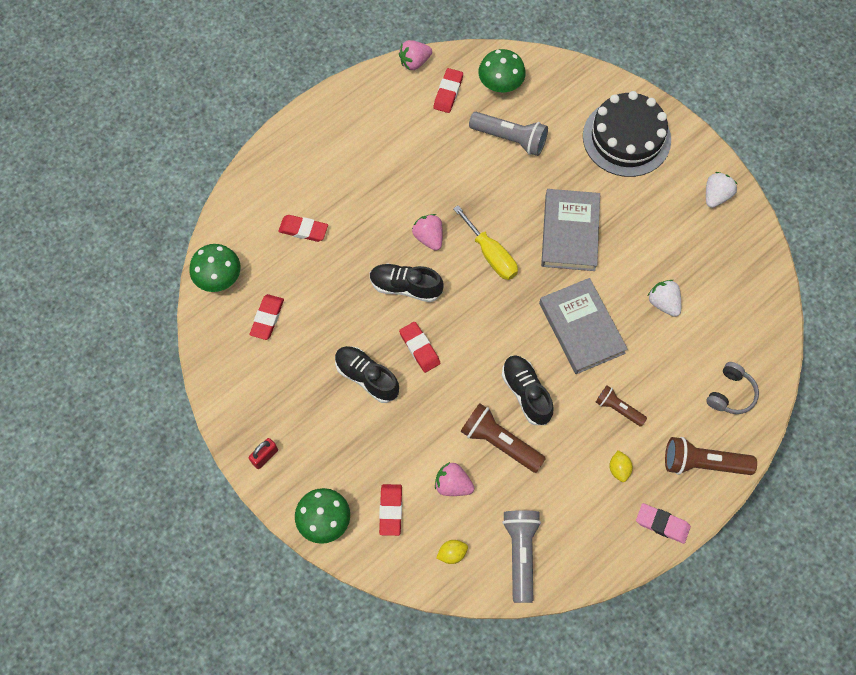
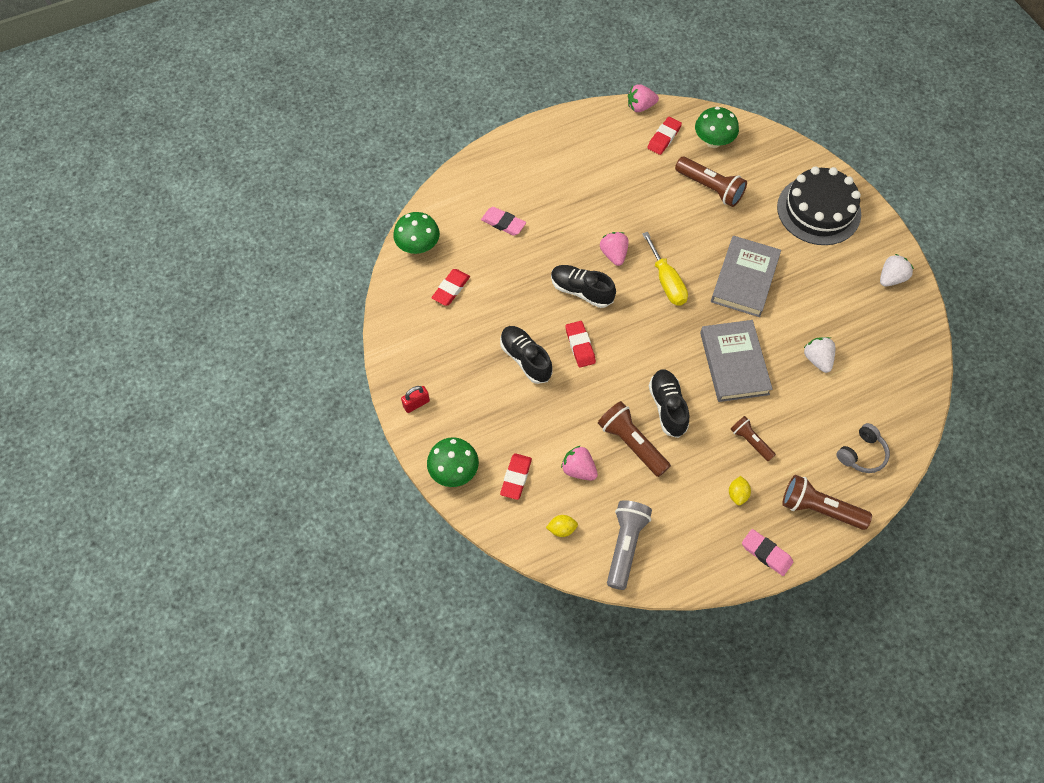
camera: 15 degrees right, 5 degrees down
(303, 230) = (503, 223): red eraser -> pink eraser
(510, 139) = (710, 188): grey flashlight -> brown flashlight

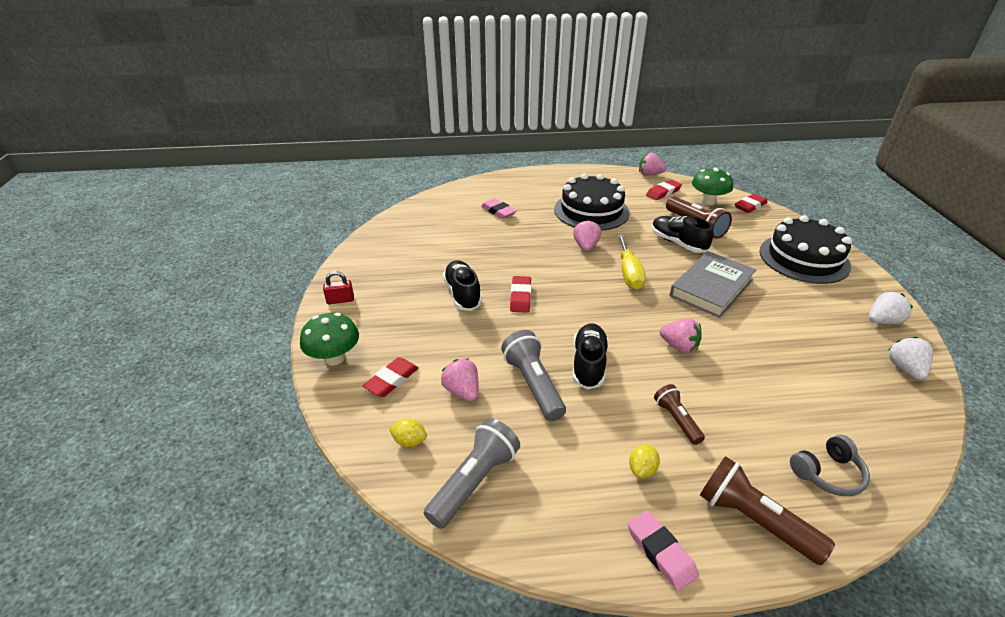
camera: 20 degrees right, 25 degrees down
(418, 246) = (419, 210): green mushroom -> none
(451, 289) = (428, 238): red eraser -> red eraser (750, 206)
(581, 291) = (543, 262): black shoe -> black shoe (678, 243)
(599, 193) = (591, 211): none -> black cake
(631, 443) = (533, 384): brown flashlight -> grey flashlight
(734, 363) = (679, 347): grey book -> pink strawberry
(817, 359) = (781, 366): white strawberry -> white strawberry (905, 369)

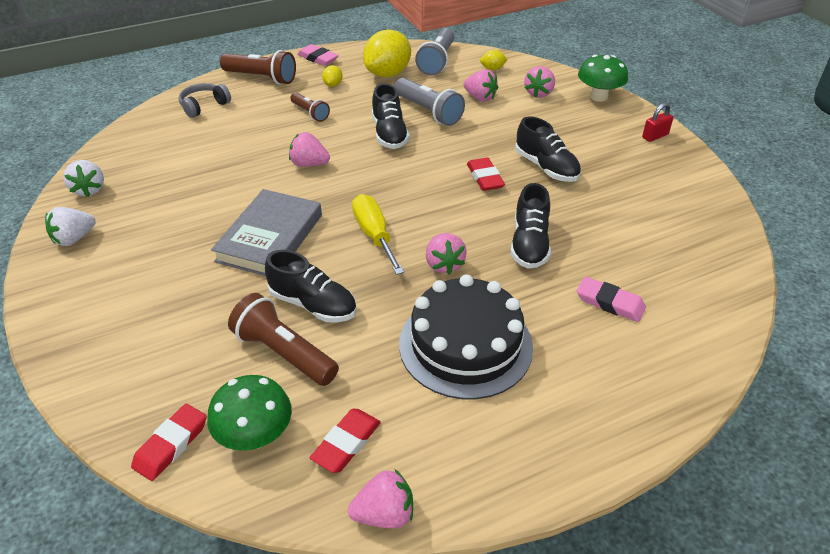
camera: 160 degrees right, 5 degrees up
(392, 380) = (539, 93): red eraser -> pink strawberry
(521, 246) = (529, 244): none -> black shoe
(557, 473) = (388, 74): none -> yellow lemon
(804, 258) = (124, 320): black cake -> none

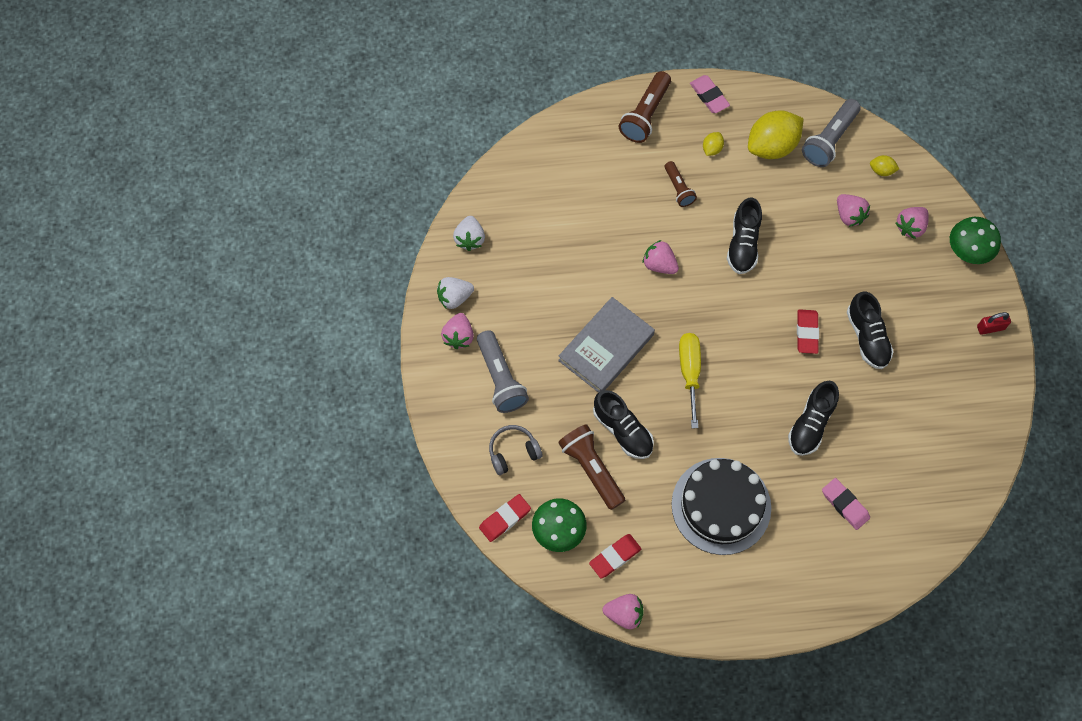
camera: 20 degrees right, 25 degrees up
(204, 106) = (582, 146): grey headphones -> grey headphones (513, 452)
(261, 78) = (645, 115): brown flashlight -> brown flashlight turned 75 degrees clockwise
(428, 112) = (791, 222): grey flashlight -> grey flashlight (500, 378)
(444, 264) = (734, 423): pink strawberry -> pink strawberry (458, 336)

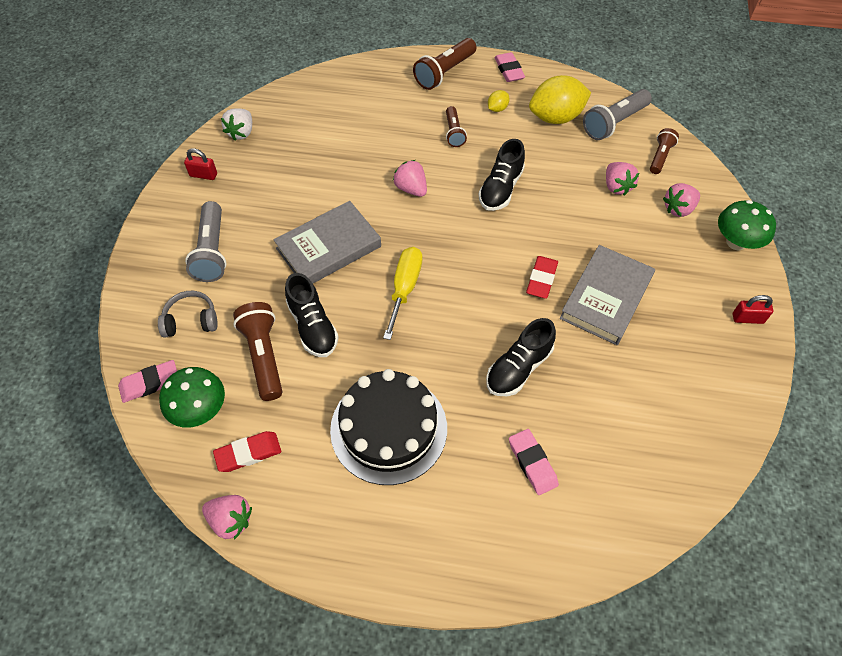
camera: 15 degrees right, 10 degrees down
(454, 297) = (203, 175): white strawberry -> red padlock
(458, 336) = (190, 207): pink strawberry -> none
(505, 519) = (150, 383): red eraser -> pink eraser
(867, 337) = (606, 298): black shoe -> grey book
(881, 170) = (660, 157): yellow lemon -> brown flashlight

